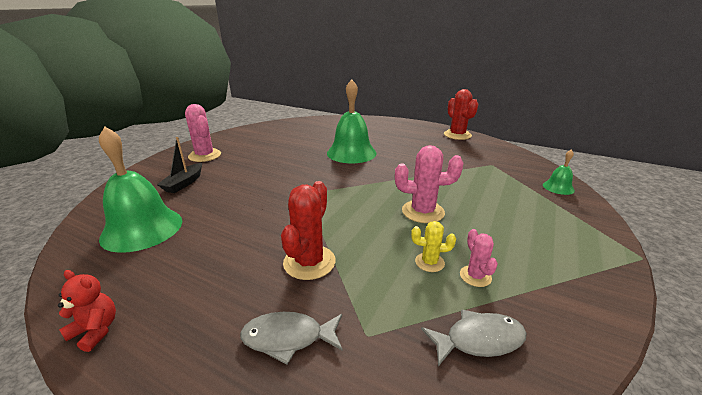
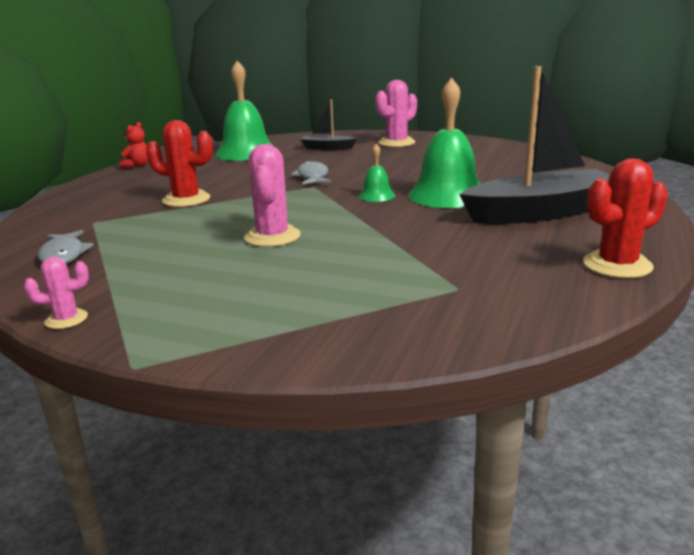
camera: 85 degrees right, 5 degrees down
(288, 338) = (104, 203): grey fish -> grey fish (312, 177)
(390, 137) = (541, 213): none -> black boat
(429, 262) = (170, 240): yellow cactus -> none
(475, 276) = (141, 258): pink cactus -> pink cactus (66, 319)
(558, 187) = (369, 340): green bell -> green bell (376, 195)

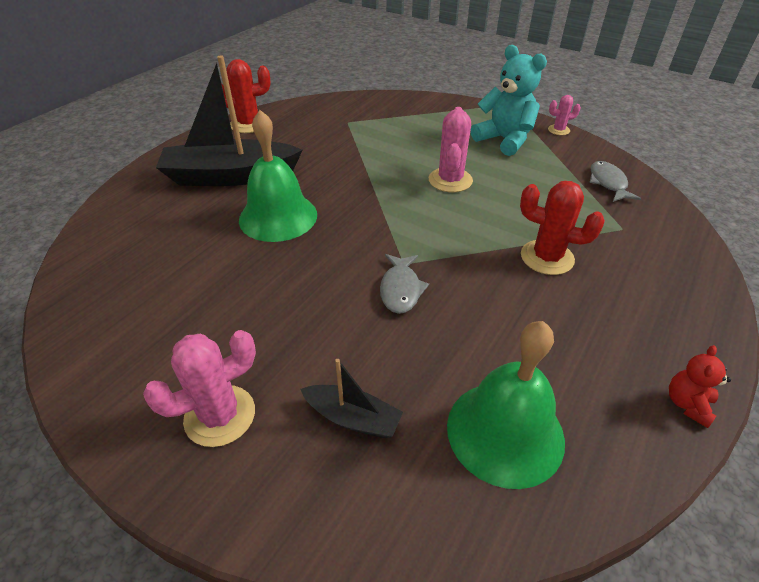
camera: 170 degrees left, 20 degrees up
(179, 291) = (504, 140): none -> turquoise teddy bear
(376, 195) = (344, 228): green bell -> none

